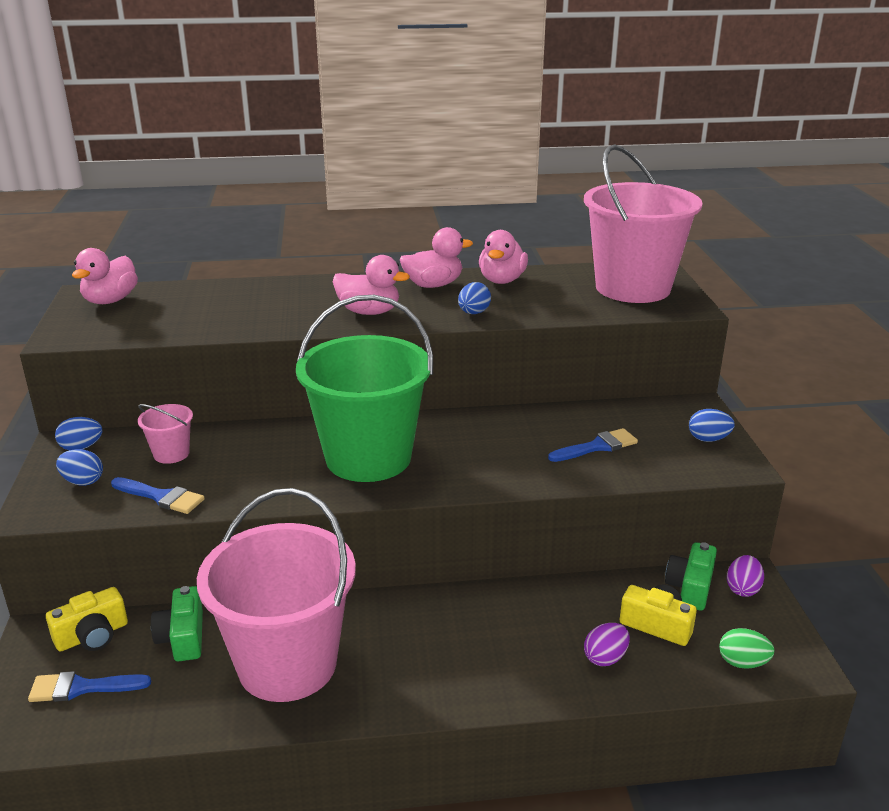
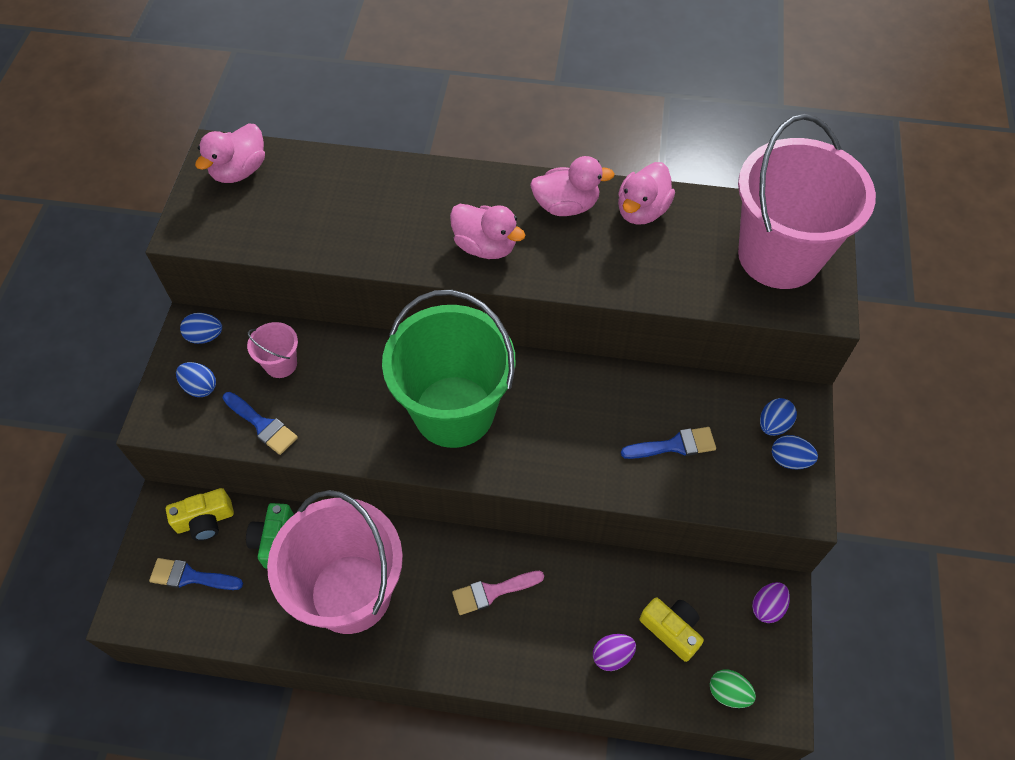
camera: 15 degrees right, 30 degrees up
(451, 632) = (492, 592): none -> pink brush
(473, 313) = (591, 271): blue egg -> blue egg (773, 425)
(690, 587) = (720, 593): green camera -> none

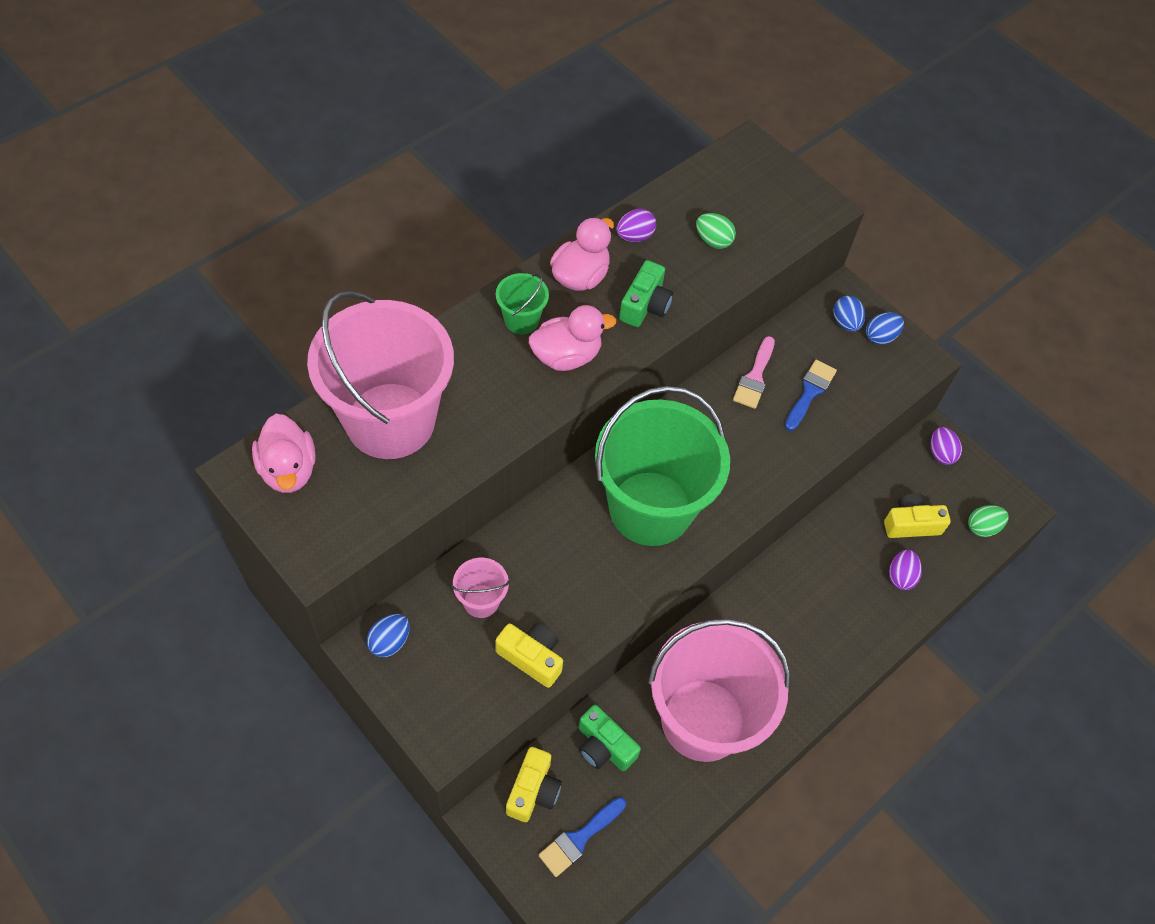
camera: 55 degrees left, 0 degrees up
(200, 387) = (443, 681): blue egg -> none
(262, 425) = (531, 657): blue brush -> yellow camera
(488, 200) = (521, 320): none -> green bucket
(492, 592) = (787, 616): pink brush -> pink brush (755, 377)
(584, 260) = (645, 305): none -> green camera
(642, 211) = (634, 236): pink duck -> purple egg
(697, 259) = (713, 241): none -> green egg
(779, 255) = (756, 195): pink bucket -> pink bucket (390, 420)

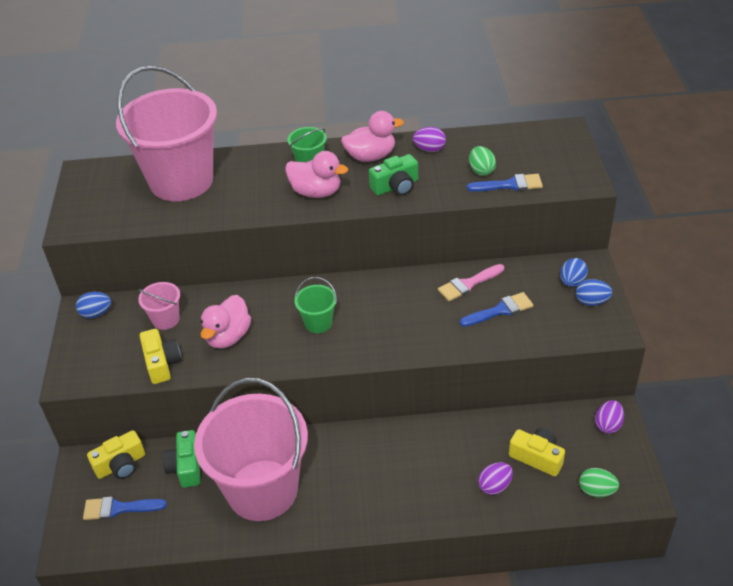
camera: 45 degrees right, 15 degrees down
(288, 470) = (105, 180): pink duck -> pink duck (228, 337)
(650, 508) = (318, 323): green bucket -> green bucket, size x0.41
(757, 246) = (510, 185): none -> blue brush

